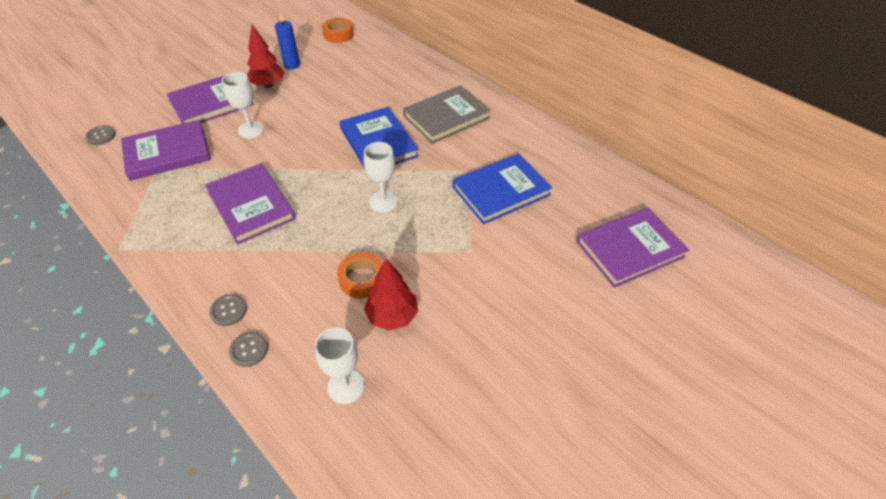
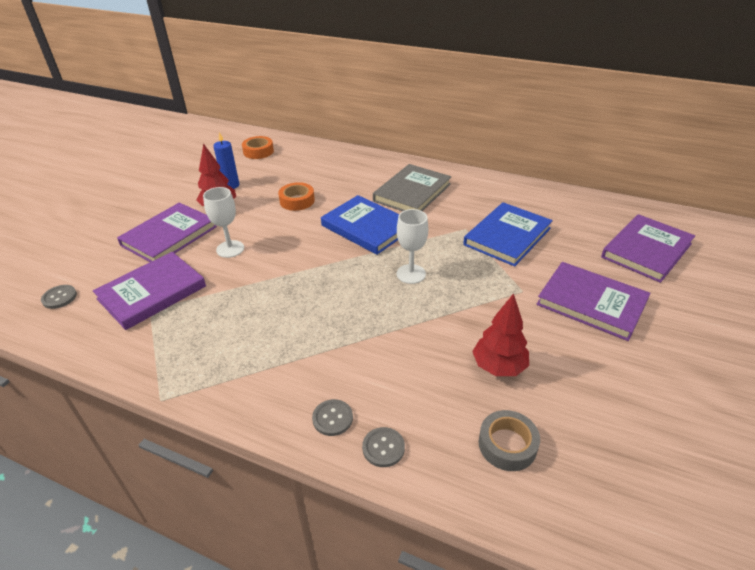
camera: 20 degrees left, 10 degrees down
(251, 205) = (282, 314): purple book -> purple book (591, 303)
(346, 386) = (507, 445): white goblet -> grey tape
(362, 279) = (444, 345): orange tape -> orange tape (297, 201)

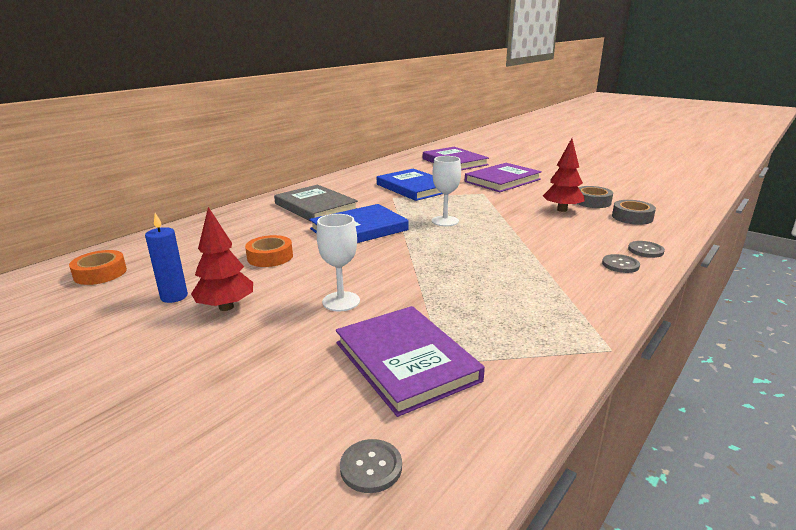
camera: 75 degrees left, 15 degrees down
(169, 236) = (266, 349): purple book -> none
(553, 400) = (592, 202): none -> grey tape

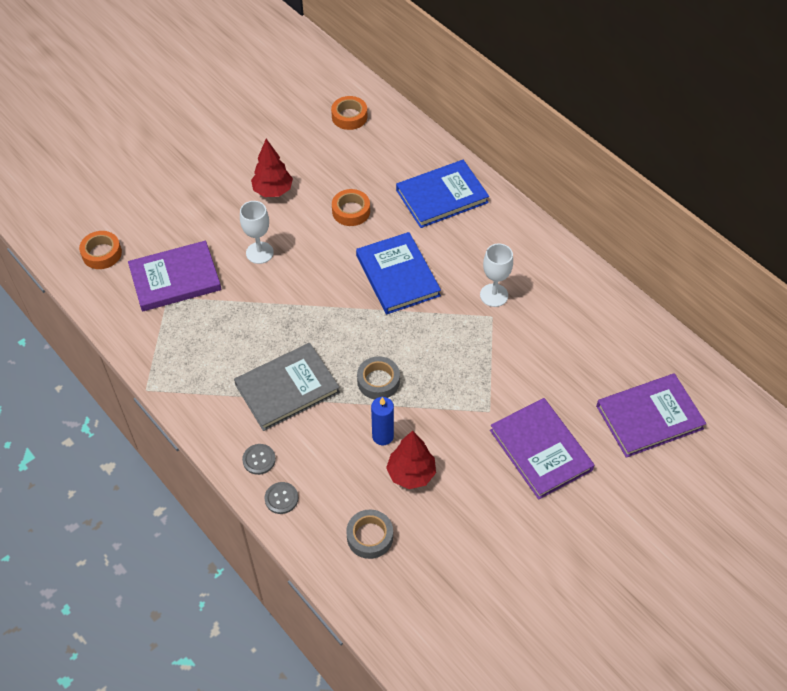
camera: 100 degrees right, 30 degrees up
(174, 296) = (297, 162): blue candle -> blue candle (383, 436)
(316, 207) = (473, 245): grey book -> grey book (287, 389)
(371, 467) = (102, 253): grey button -> orange tape
(414, 188) = (525, 343): blue book -> blue book (442, 196)
(445, 221) = (403, 350): white goblet -> white goblet (494, 295)
(592, 202) = (431, 520): grey tape -> grey tape (378, 381)

